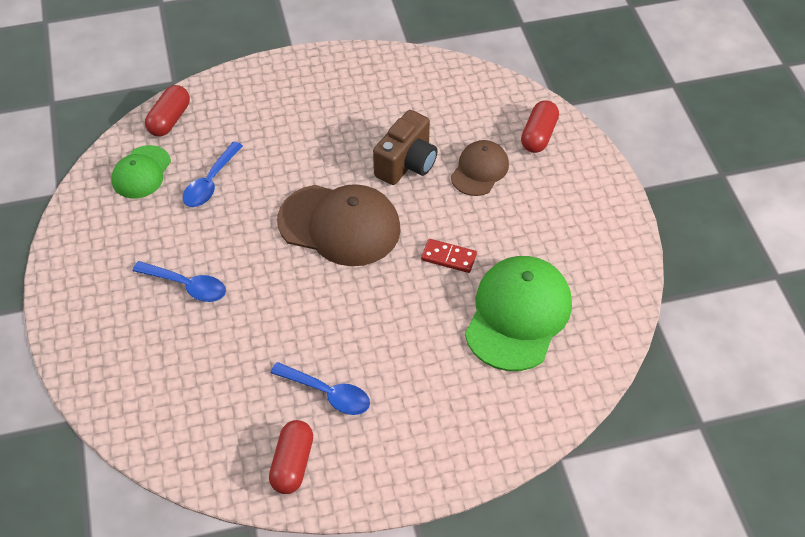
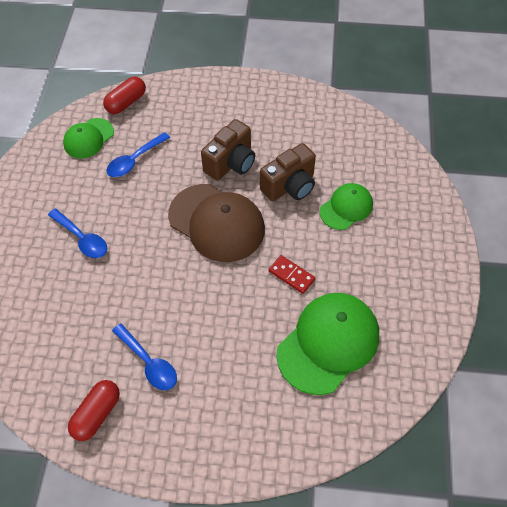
camera: 20 degrees right, 5 degrees up
(328, 156) = (231, 163): none -> brown camera
(479, 170) = (346, 208): brown cap -> green cap
(538, 135) = (407, 191): red capsule -> none

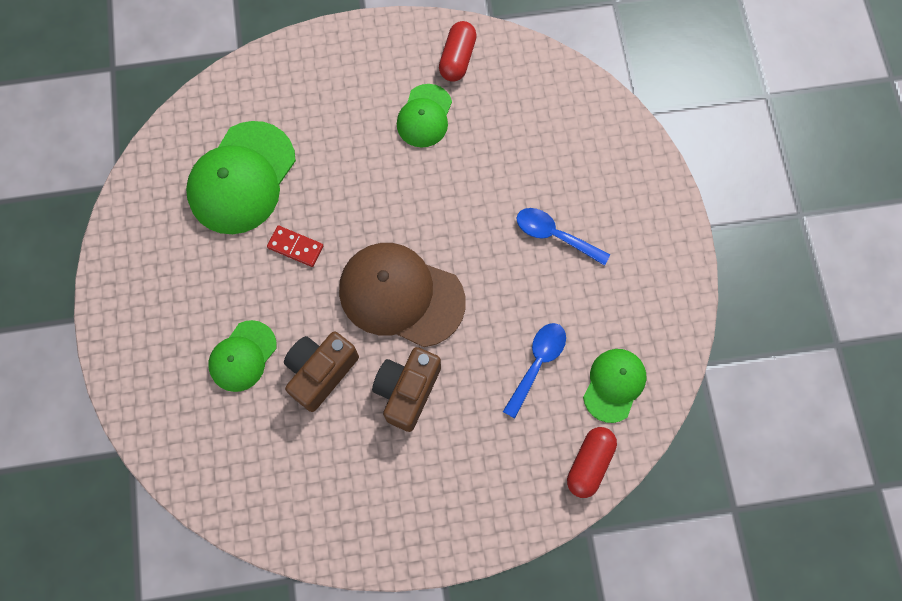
camera: 165 degrees right, 15 degrees up
(149, 363) = (424, 116): blue spoon -> green cap

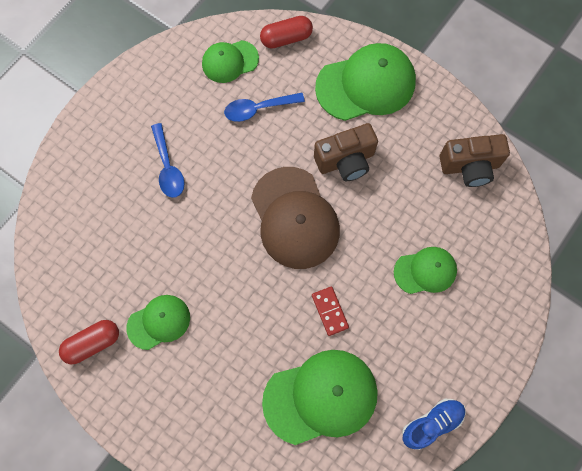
camera: 135 degrees left, 0 degrees up
(133, 238) = (432, 423): none -> blue shoe
(321, 372) = (386, 217): brown camera -> brown camera (469, 167)
(463, 490) = (366, 84): none -> green cap

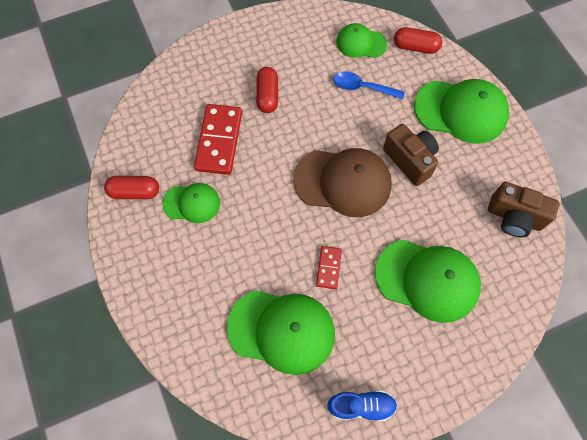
camera: 30 degrees right, 5 degrees down
(147, 242) = (219, 141): none -> red domino
(168, 167) = (267, 96): blue spoon -> red capsule
(294, 218) = (343, 182): brown cap -> brown cap turned 90 degrees counterclockwise
(345, 161) = (410, 160): brown camera -> brown camera turned 135 degrees counterclockwise
(425, 271) = (427, 280): green cap -> green cap, size x1.74

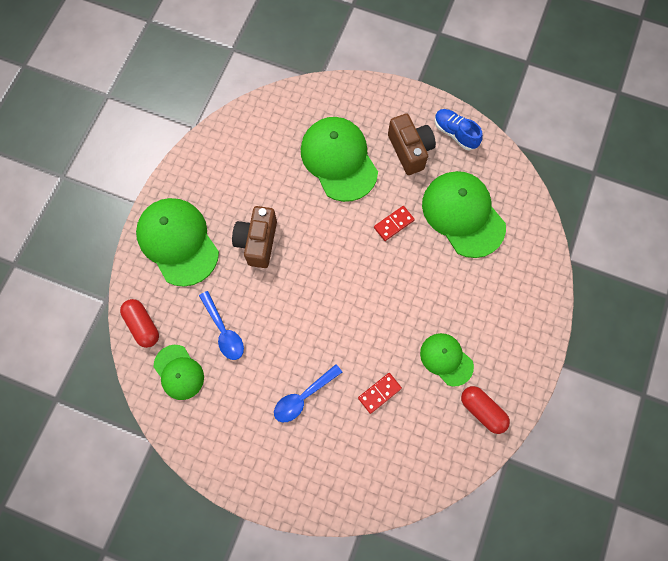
camera: 135 degrees left, 5 degrees up
(219, 141) = (379, 393): red domino -> red domino, size x0.52
(267, 96) = (303, 397): red capsule -> blue spoon
(343, 182) = (321, 271): brown cap -> none
(514, 217) = (238, 143): brown camera -> brown camera (410, 150)

